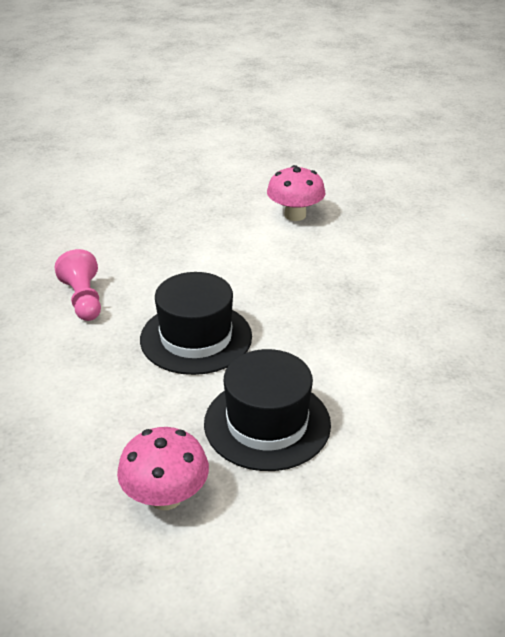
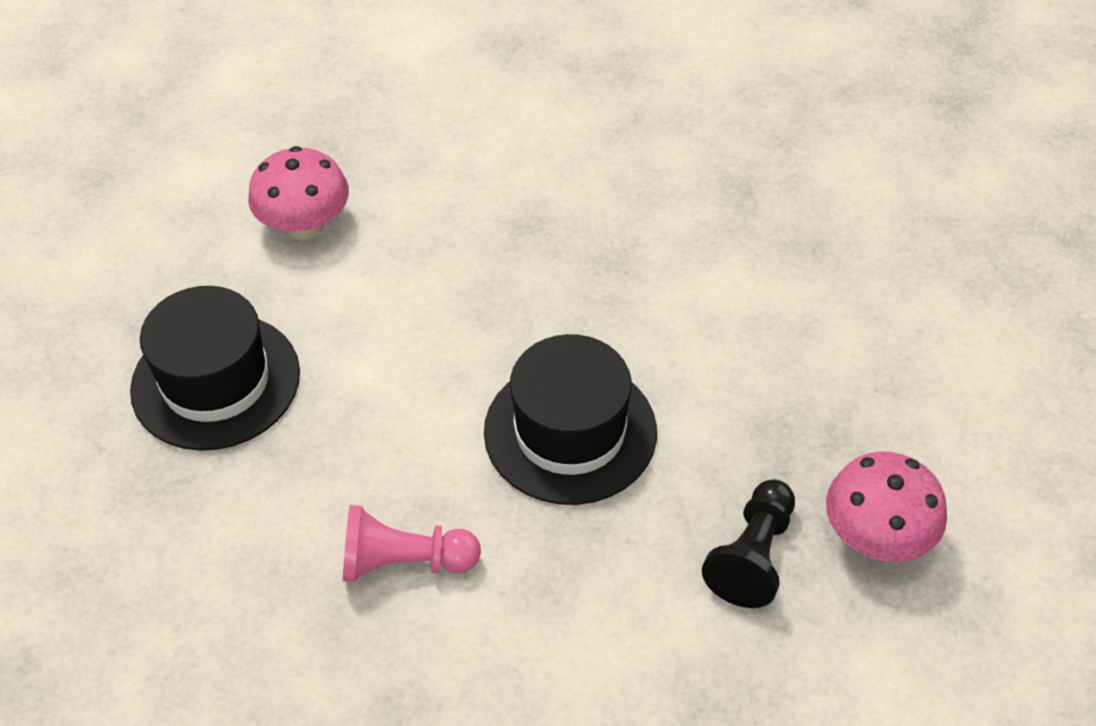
camera: 70 degrees left, 15 degrees up
(129, 435) = (752, 556): none -> black pawn
(267, 423) = (777, 398): black hat -> black hat (216, 381)

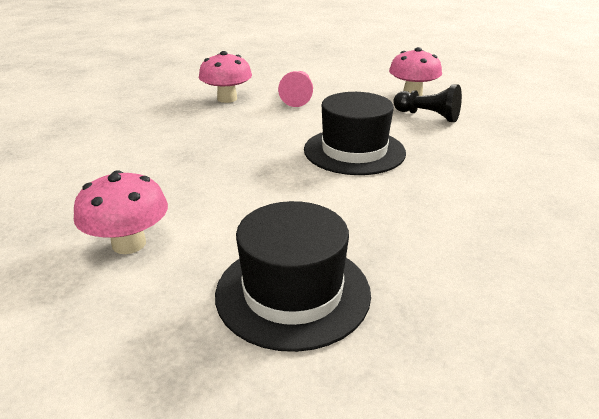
camera: 85 degrees left, 20 degrees down
(404, 562) = (456, 204): pink pawn -> pink pawn (298, 98)
(767, 230) = (227, 99): none -> pink mushroom

